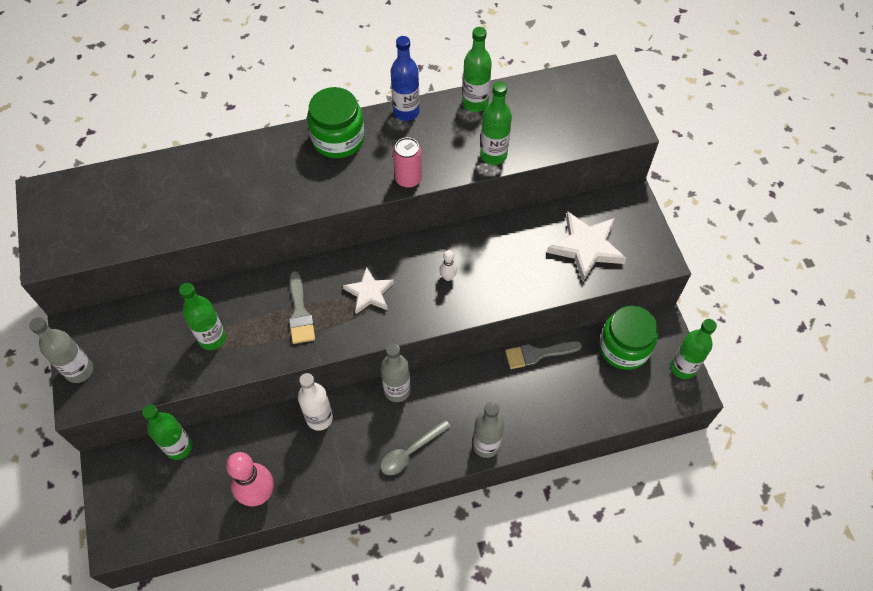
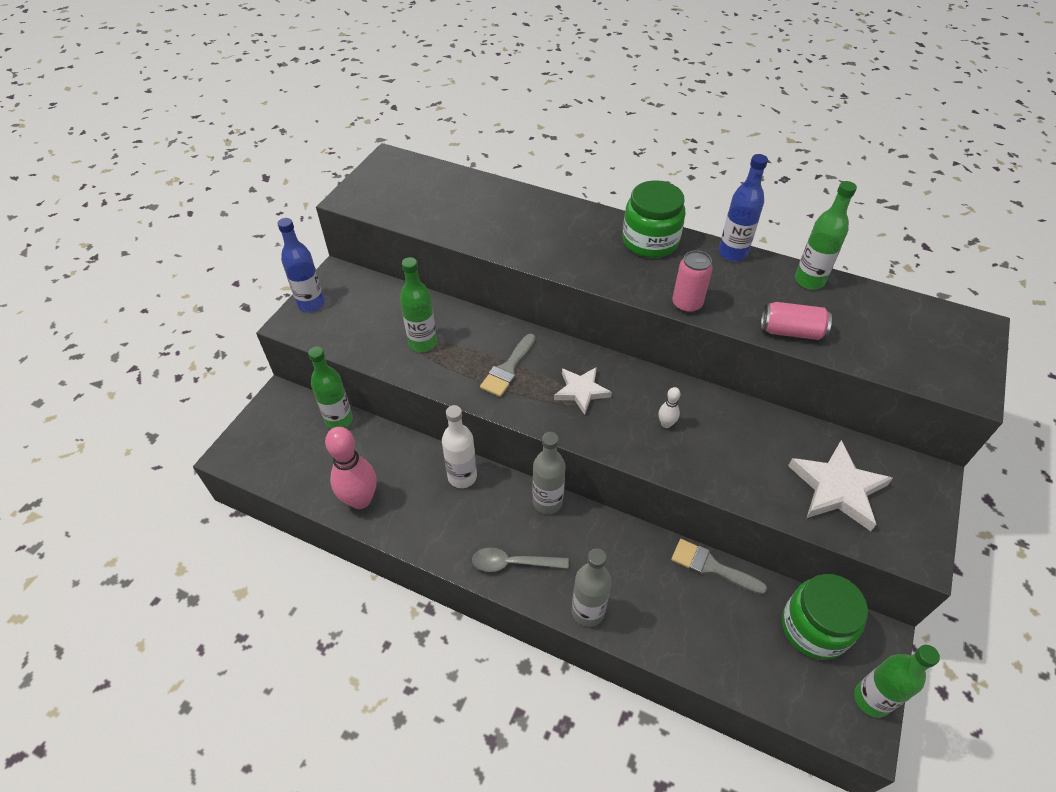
camera: 40 degrees right, 10 degrees down
(79, 370) = (311, 304): grey bottle -> blue bottle
(493, 155) = (791, 331): green bottle -> pink can

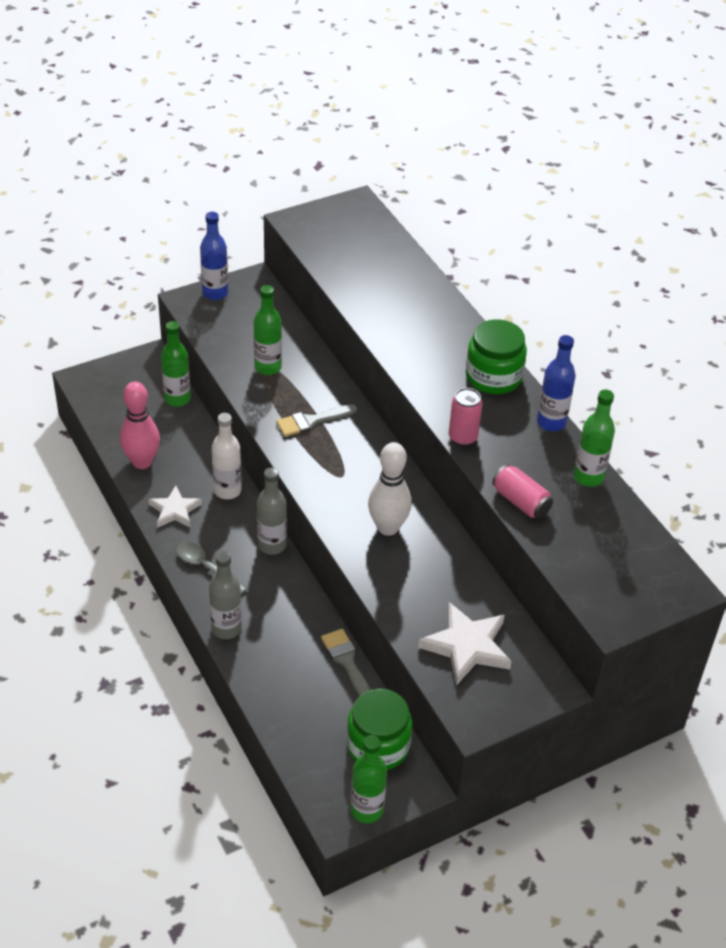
camera: 35 degrees right, 5 degrees down
(581, 391) = (349, 468): white star -> white star (175, 510)
(666, 424) = (388, 527): white bowling pin -> white bowling pin, size x2.19

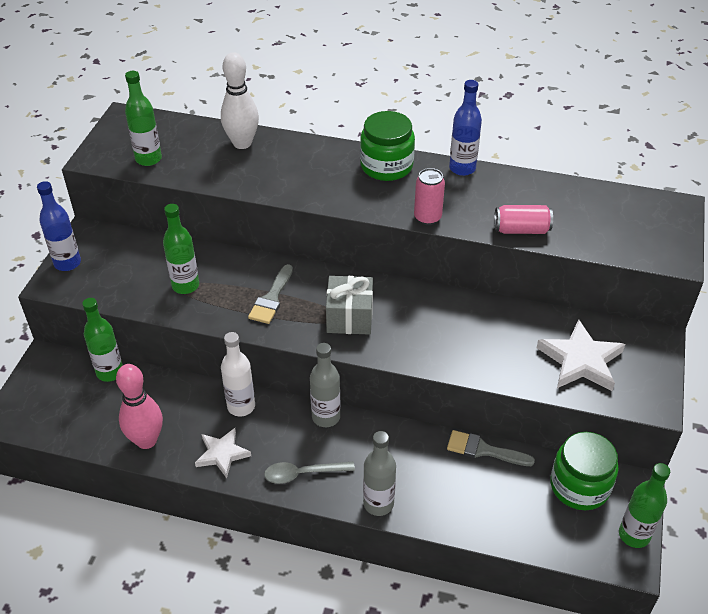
camera: 45 degrees left, 0 degrees up
(345, 477) = (349, 317): none -> grey gift
(388, 527) = (424, 327): white bowling pin -> white bowling pin (242, 143)
(588, 477) = (532, 184): green bottle -> green bottle (148, 159)

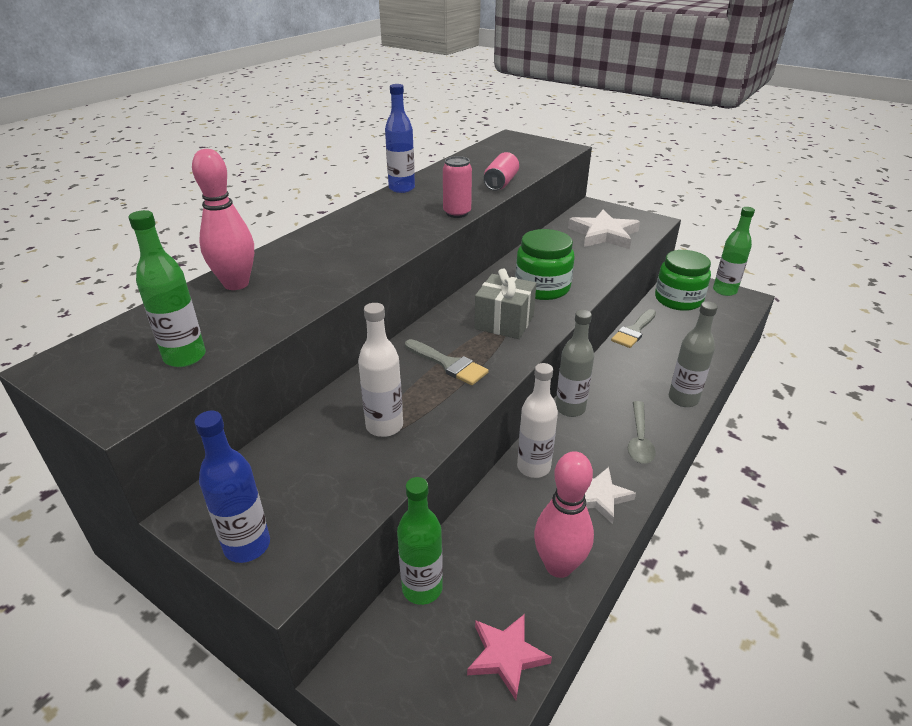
camera: 70 degrees left, 10 degrees down
(70, 426) = (506, 656): none -> pink star
(185, 285) = (384, 426): green bottle -> white bottle
(242, 143) = (236, 284): white bowling pin -> pink bowling pin
(386, 166) = (365, 217): green jar -> green jar (542, 287)

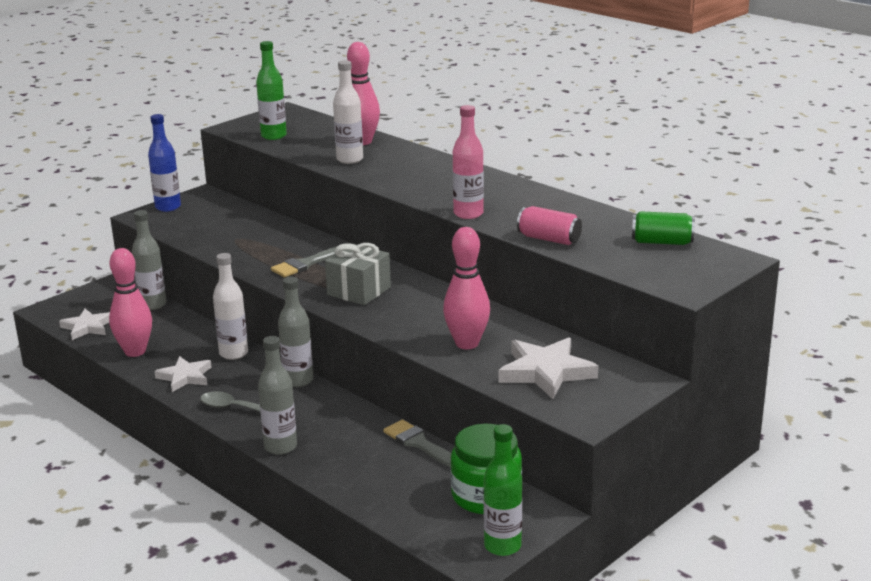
camera: 100 degrees right, 10 degrees down
(384, 426) = (244, 240): white bottle -> white bottle (349, 159)
(401, 188) = (543, 193): blue bottle -> none
(422, 588) = (153, 305): green bottle -> grey bottle
(457, 213) = (468, 214): pink can -> pink bottle
(492, 153) = (662, 242): none -> green can
(506, 656) = (87, 327): pink star -> white star
(542, 287) = (418, 316): green jar -> none
(579, 263) = (467, 343): none -> pink bowling pin

